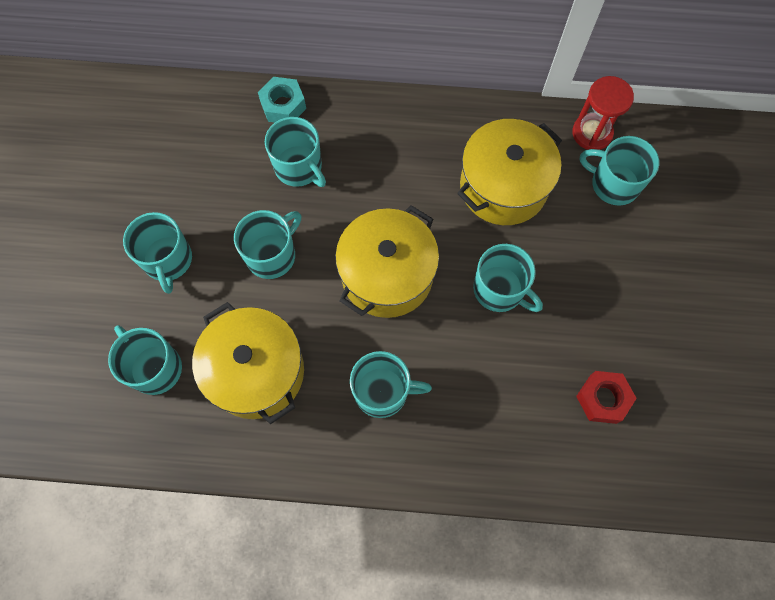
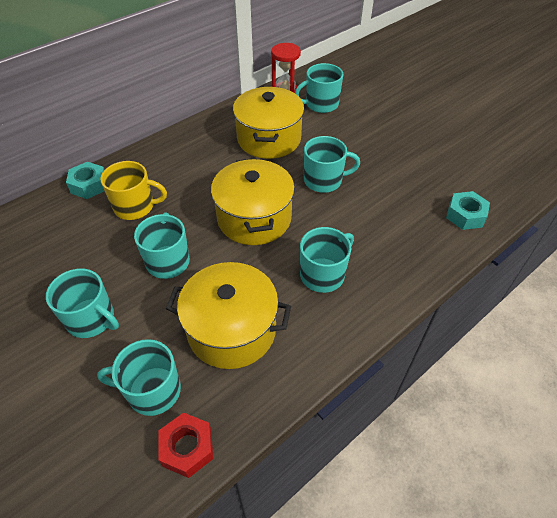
camera: 45 degrees left, 20 degrees down
(299, 167) = (135, 207): turquoise mug -> yellow mug
(592, 461) = (465, 215): none -> turquoise nut
(602, 399) = (433, 187): red nut -> red nut (187, 448)

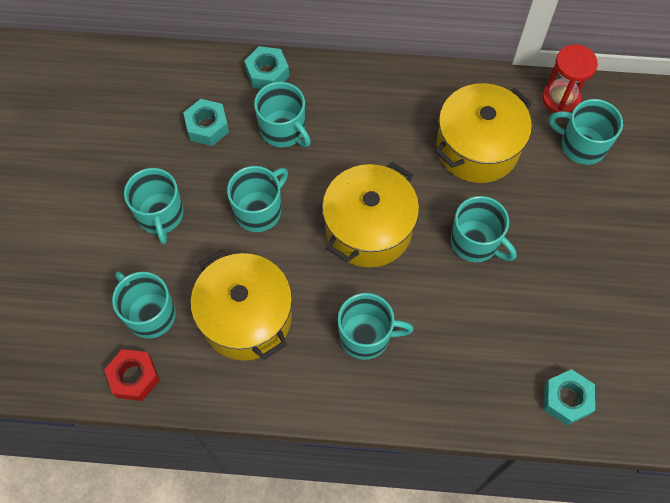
camera: 45 degrees right, 15 degrees up
(73, 241) = (207, 126): none -> turquoise nut
(135, 207) = (283, 130): yellow mug -> turquoise mug

